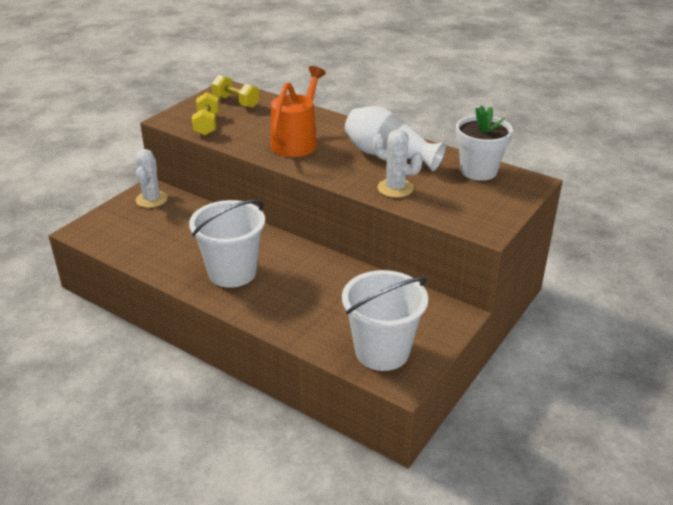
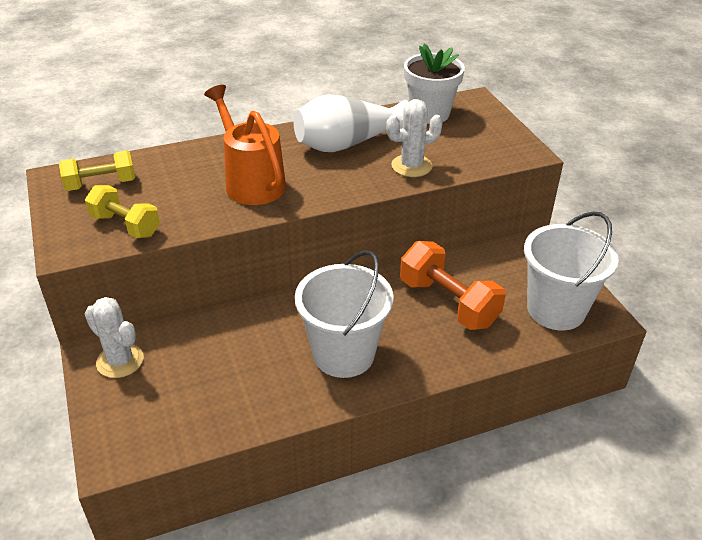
camera: 55 degrees left, 5 degrees up
(331, 296) = (448, 303): none -> orange dumbbell

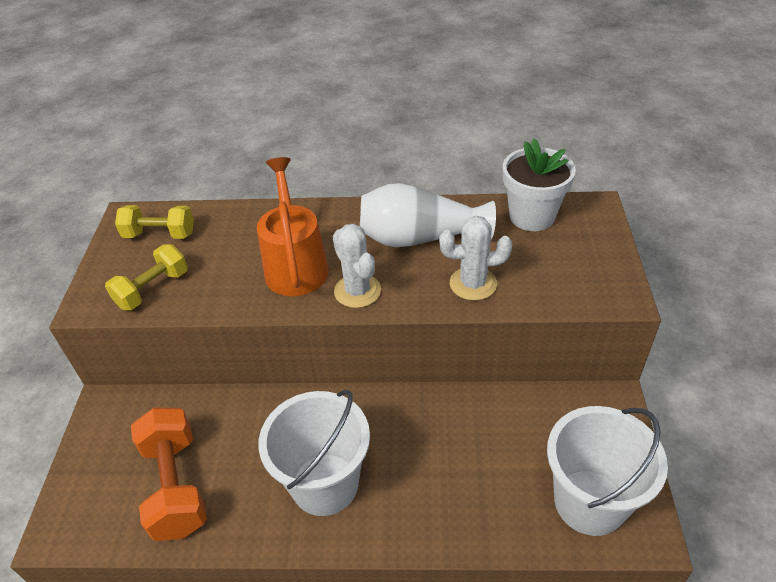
camera: 25 degrees right, 5 degrees up
(120, 361) = (120, 422): white cactus -> white cactus (357, 291)
(125, 225) = (153, 289): yellow dumbbell -> yellow dumbbell turned 75 degrees clockwise
(448, 303) = (467, 453): orange dumbbell -> orange dumbbell (175, 486)

